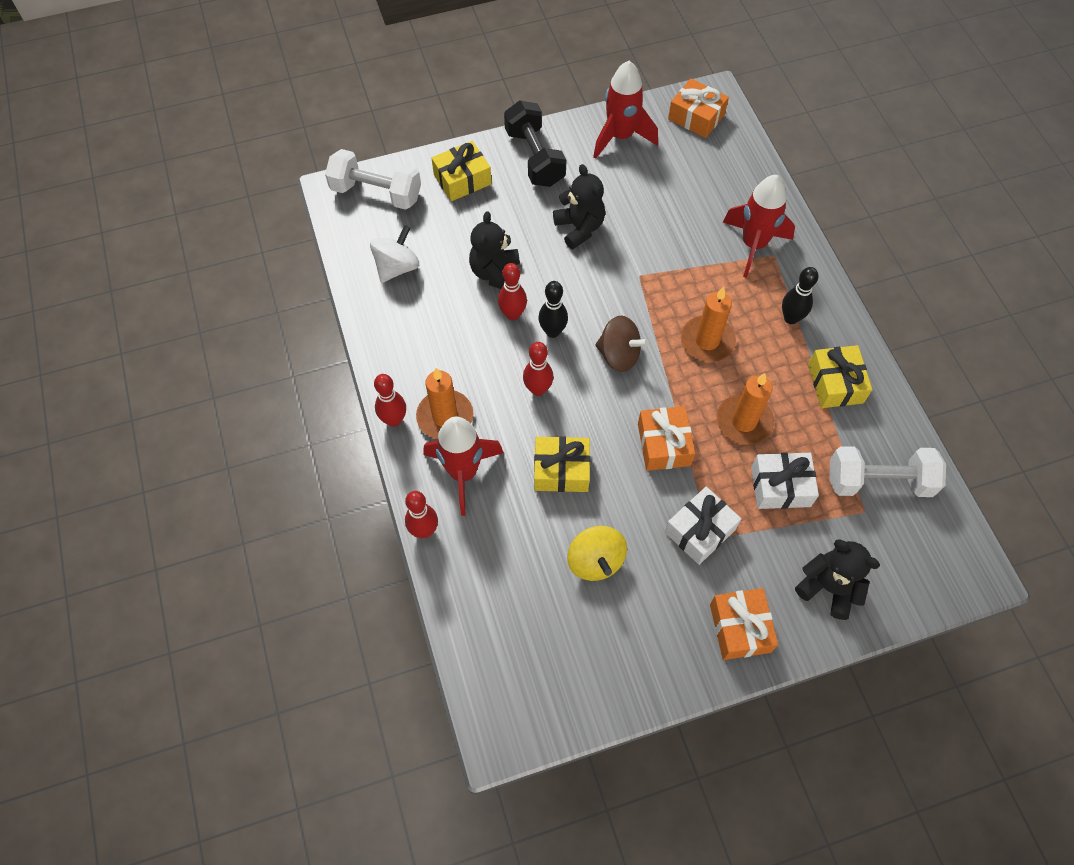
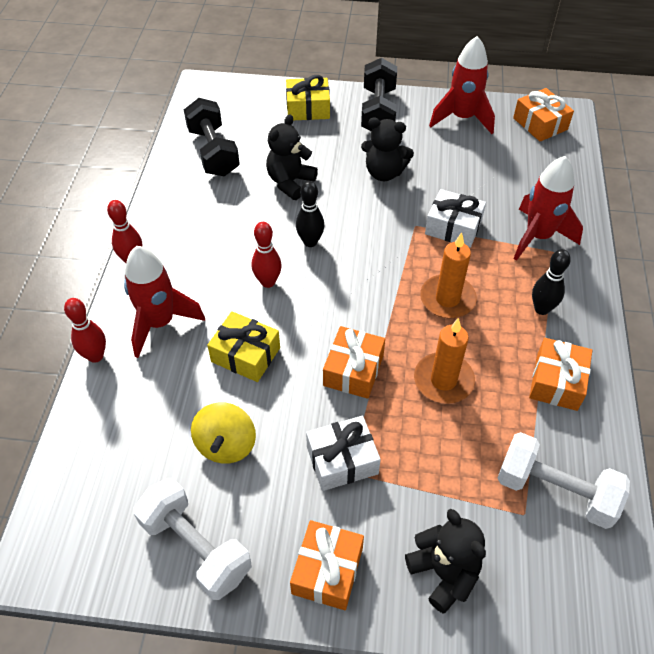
camera: 25 degrees right, 10 degrees down
(376, 193) = (233, 97): white dumbbell -> white dumbbell (196, 547)
(397, 267) = (213, 152): white spinning top -> black dumbbell
(445, 417) = (175, 274): orange candle -> none
(513, 314) = (284, 217): red bowling pin -> none
(579, 228) = (384, 173): black teddy bear -> black teddy bear turned 105 degrees clockwise
(619, 355) = (357, 281): brown spinning top -> none
(780, 486) = (447, 453): white gift -> white gift (453, 227)
(835, 383) = (556, 382): yellow gift -> orange gift

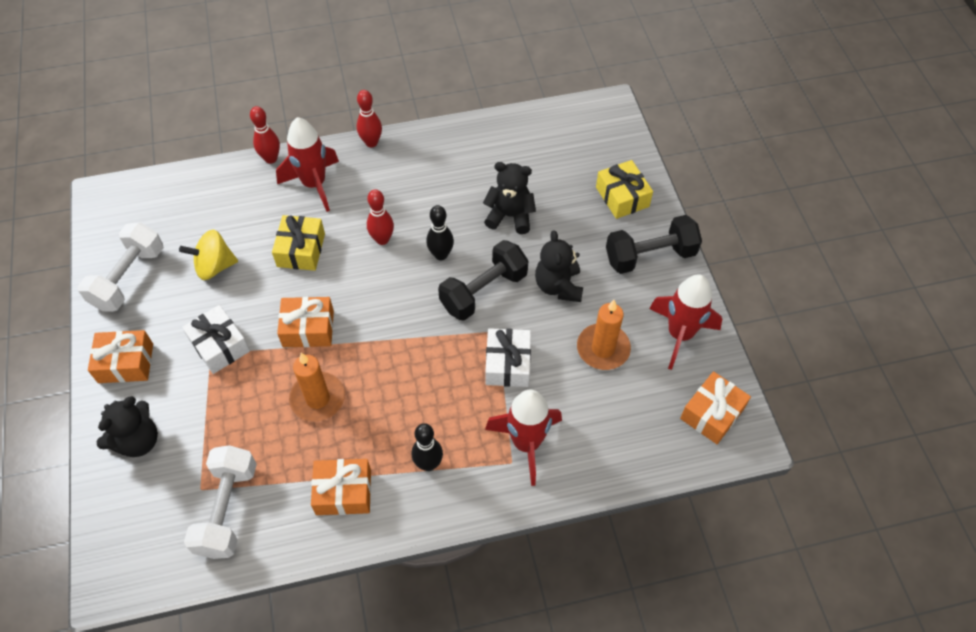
camera: 70 degrees right, 5 degrees up
(213, 152) = (523, 147): black dumbbell -> black dumbbell (483, 291)
(447, 299) = (412, 380): orange candle -> orange candle (603, 348)

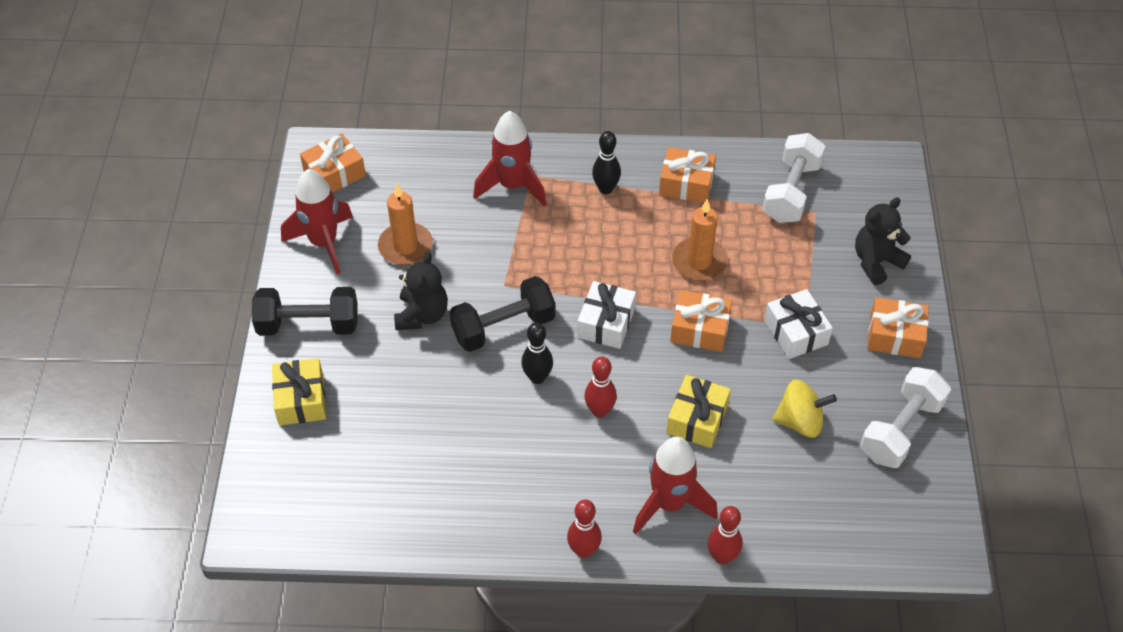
camera: 165 degrees left, 5 degrees down
(507, 364) = (504, 253): white gift -> white gift (606, 323)
(510, 216) = (442, 406): black teddy bear -> none

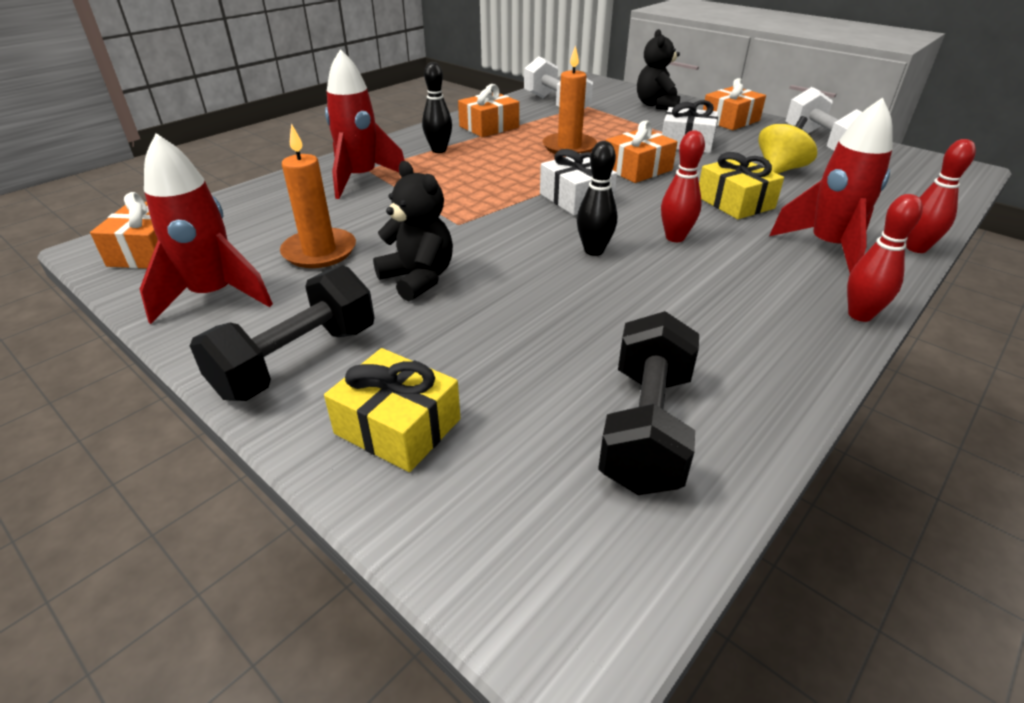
camera: 50 degrees left, 15 degrees down
(503, 327) = (507, 243): black dumbbell -> black dumbbell (646, 428)

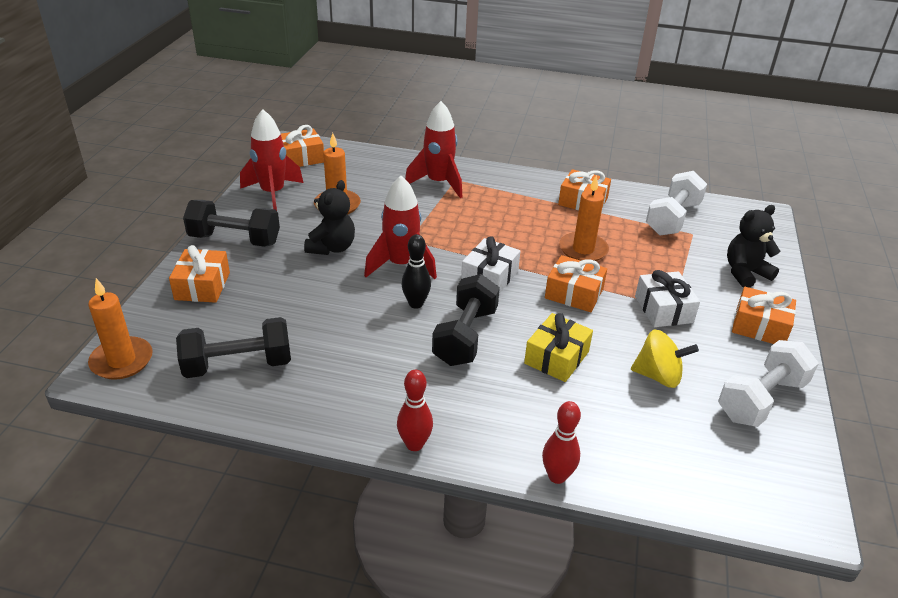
camera: 60 degrees right, 0 degrees up
(398, 426) = (202, 286): yellow gift -> orange gift
(439, 150) = (514, 195): black bowling pin -> none
(556, 593) = (122, 361): none -> orange candle
(675, 237) = (465, 336): red bowling pin -> black dumbbell
(828, 248) = (513, 420): red rocket -> red rocket (401, 265)

